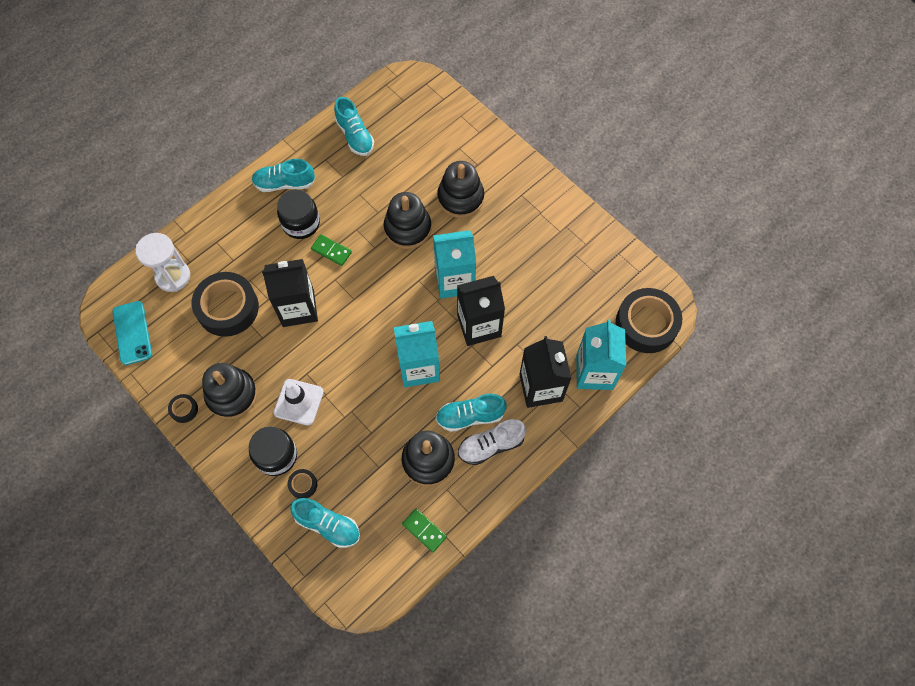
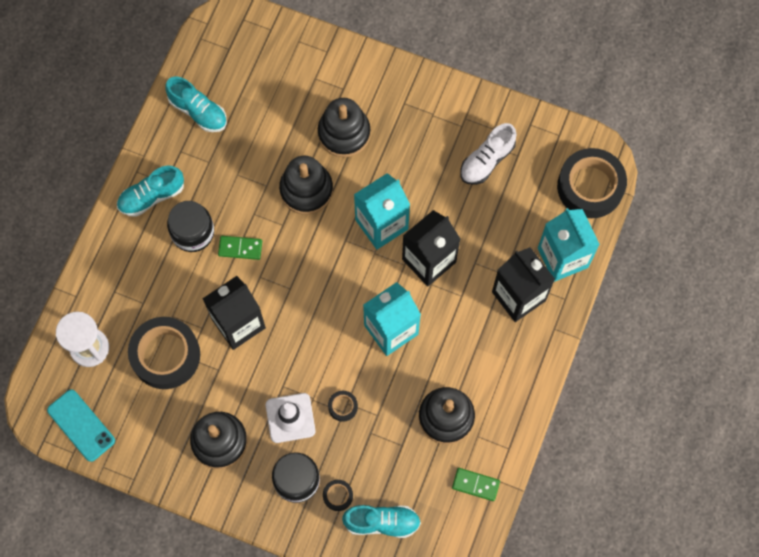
camera: 25 degrees left, 5 degrees up
(184, 409) = (179, 477): black tape -> black tape (343, 407)
(470, 416) = (465, 355): turquoise shoe -> none
(490, 445) = (498, 375): white shoe -> white shoe (487, 160)

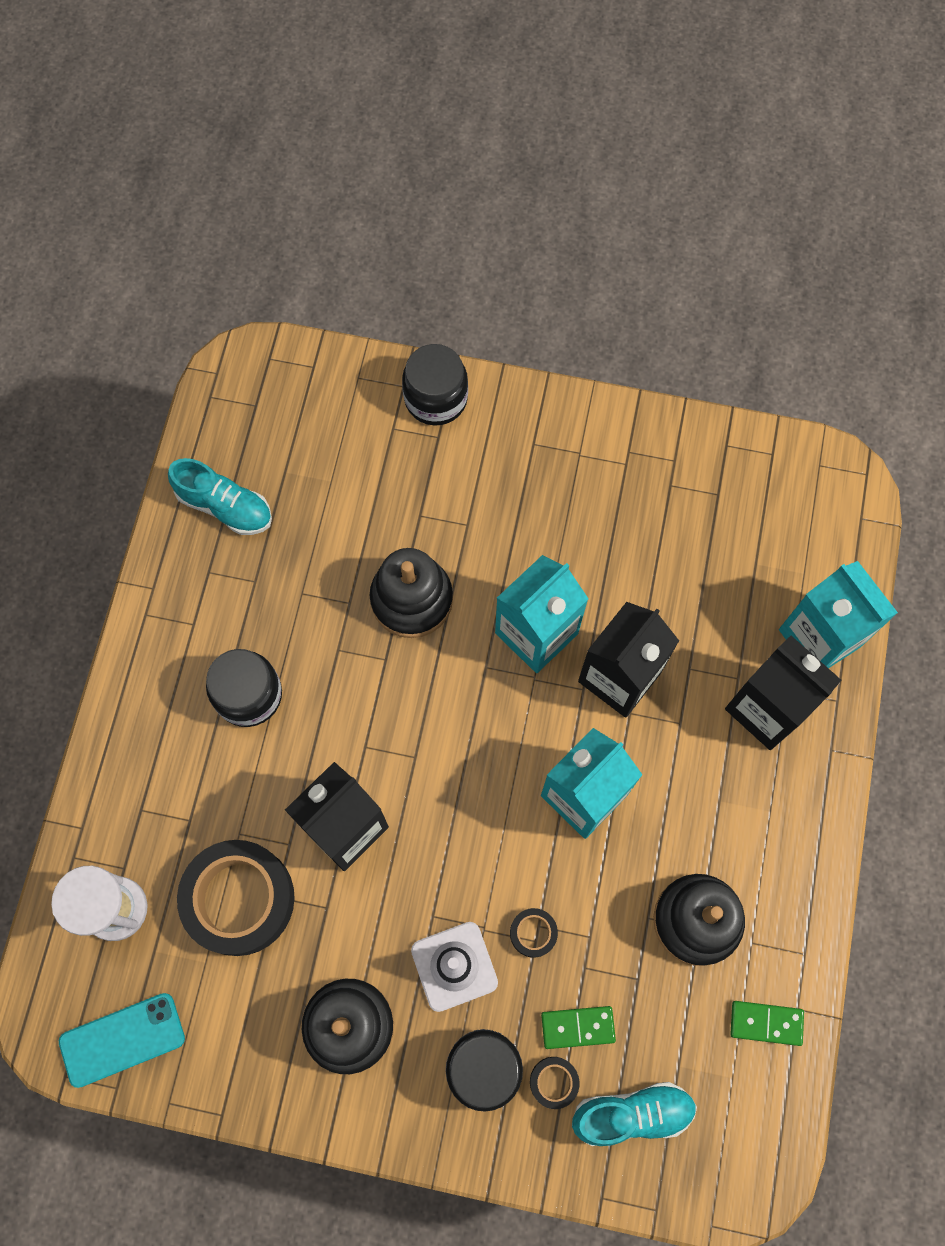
camera: 10 degrees left, 0 degrees up
(81, 425) = (122, 1040): turquoise phone -> turquoise phone turned 60 degrees counterclockwise
(151, 196) = (175, 649): turquoise shoe -> none
(240, 248) = (326, 707): green domino -> green domino (577, 1027)
(344, 133) = (452, 503): black stacking toy -> none
(346, 63) = (436, 398): none -> black jar
(487, 160) = (674, 509): white shoe -> none
(590, 187) = (835, 523): black tape -> none

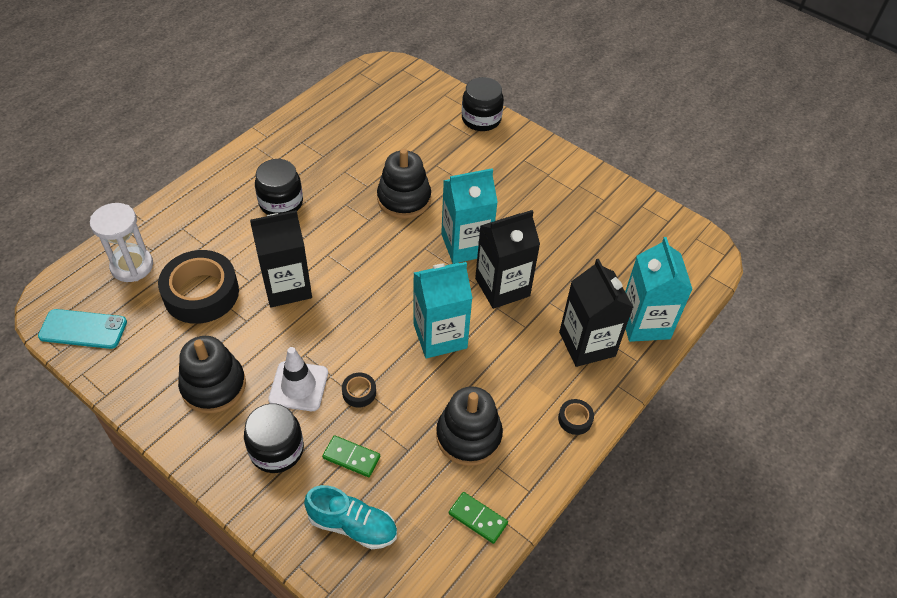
camera: 25 degrees right, 20 degrees down
(225, 506) = (332, 119): turquoise shoe -> none
(554, 1082) = (314, 480): black tape -> black tape (575, 419)

